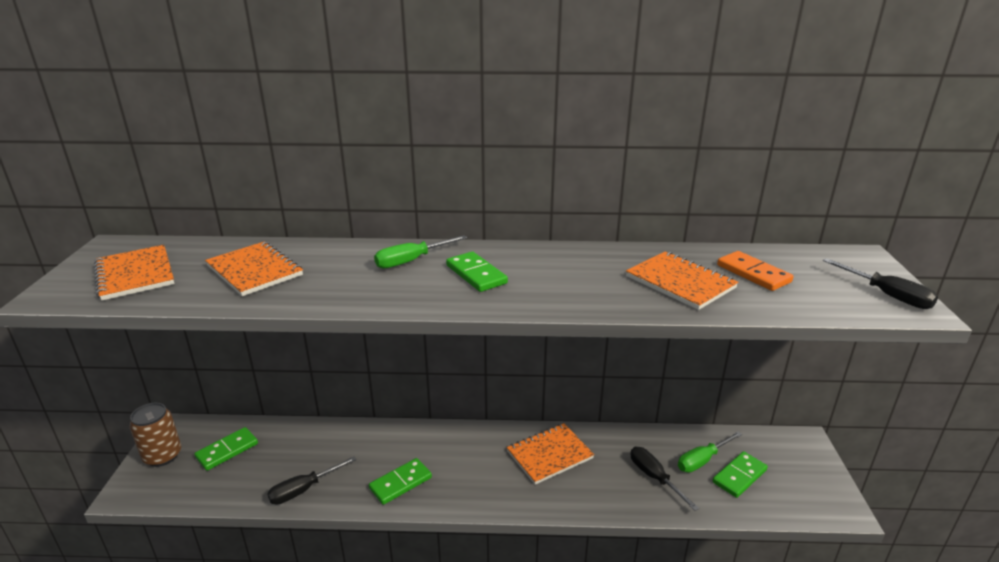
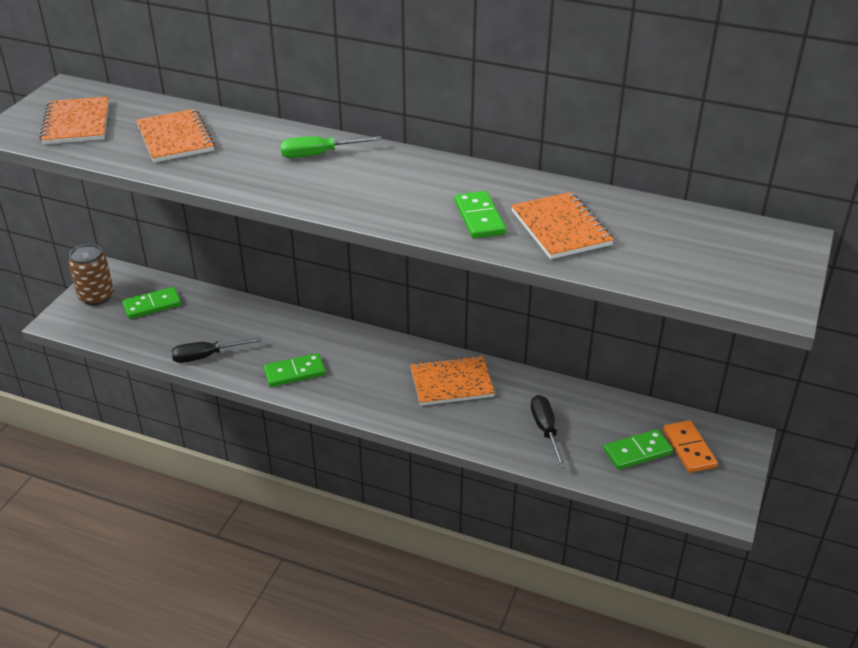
camera: 20 degrees right, 10 degrees up
(476, 274) = (369, 180): green domino -> green domino (479, 218)
(702, 460) = (608, 427): green screwdriver -> none
(753, 273) = (647, 234): orange domino -> orange domino (689, 448)
(887, 295) = (766, 285): black screwdriver -> none

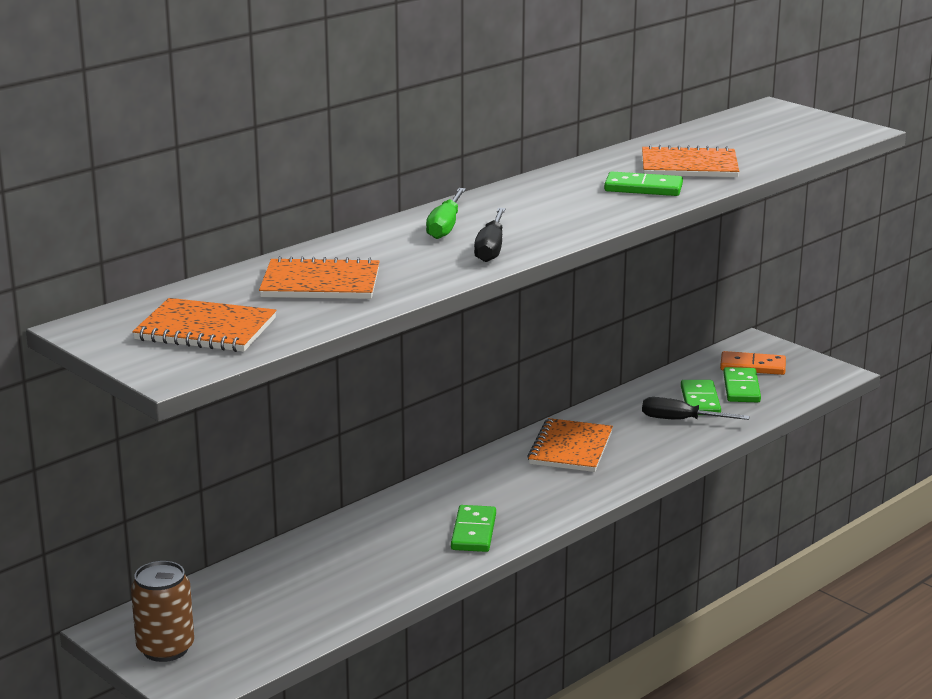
camera: 65 degrees left, 15 degrees down
(152, 305) = (235, 607): green domino -> green domino (700, 401)
(206, 356) = (388, 584): black screwdriver -> black screwdriver (491, 248)

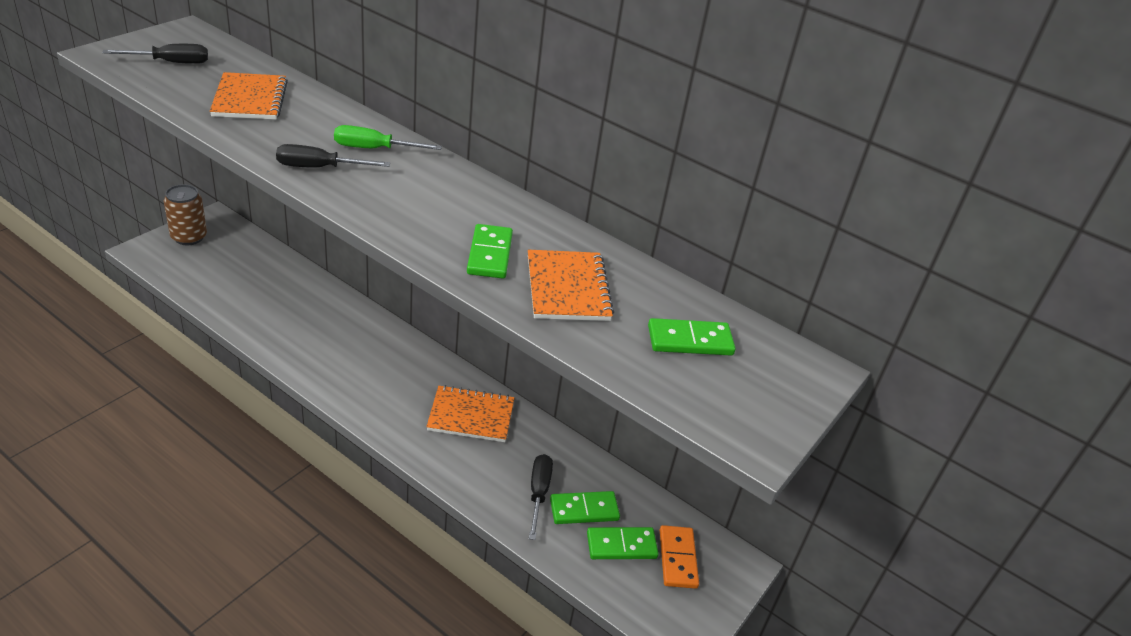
camera: 75 degrees right, 15 degrees up
(205, 329) = (171, 62): orange notebook -> black screwdriver
(473, 532) = (326, 361): green domino -> green domino (690, 340)

